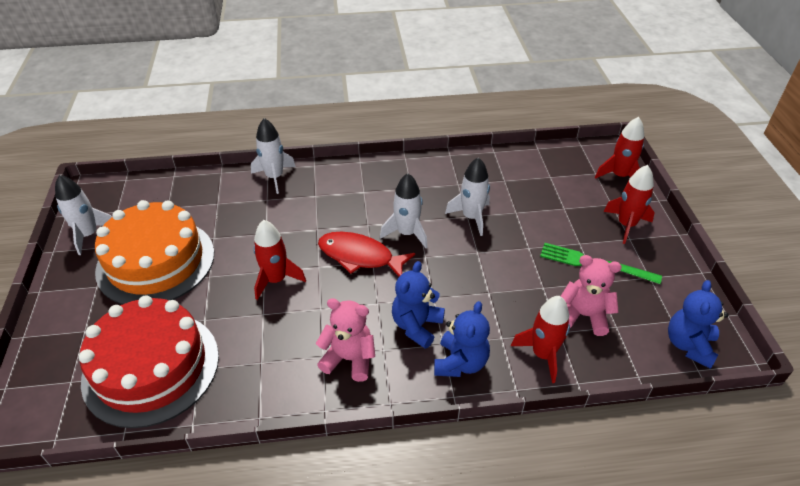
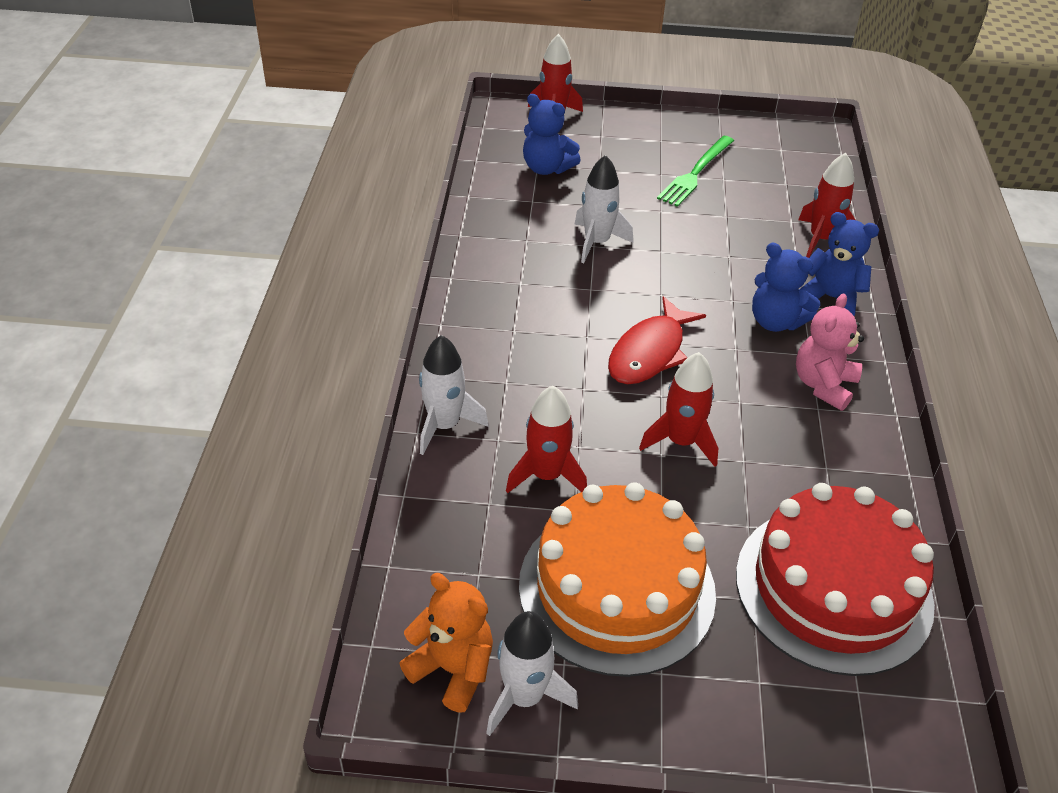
camera: 80 degrees left, 0 degrees up
(108, 208) = (453, 669): none -> orange teddy bear
(407, 233) = (613, 303): white rocket -> none
(584, 315) = (770, 199): pink teddy bear -> none
(626, 225) = (639, 136): red rocket -> red rocket (546, 475)
(689, 345) = (812, 149): blue teddy bear -> blue teddy bear (546, 168)

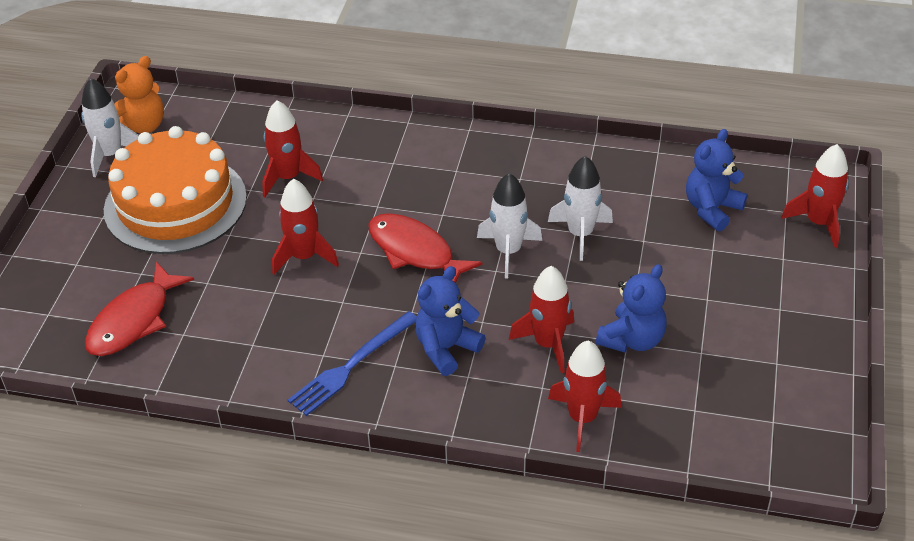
camera: 100 degrees right, 0 degrees up
(444, 425) = (351, 128): white rocket -> white rocket (508, 251)
(695, 173) = (711, 329): green fork -> none
(745, 259) = (548, 344): none -> red rocket
(823, 385) = (351, 365): pink teddy bear -> blue fork
(830, 298) = (478, 402): blue teddy bear -> blue teddy bear (632, 339)
(833, 588) = (134, 320): red cake -> red fish

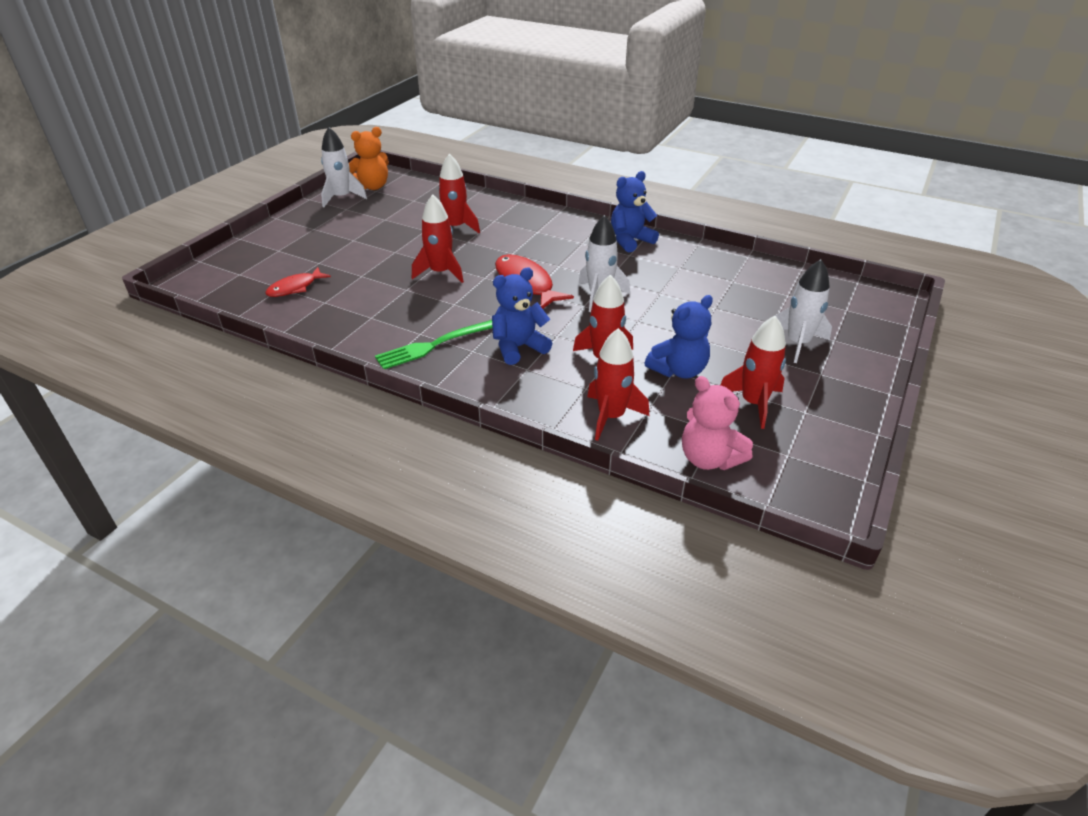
camera: 15 degrees right, 5 degrees down
(134, 320) = (295, 288): red fish -> red fish, size x0.63
(175, 203) = (368, 229): orange cake -> none
(351, 365) = (437, 344): blue fork -> green fork
(580, 234) = (663, 295): white rocket -> white rocket (797, 343)
(698, 446) = (709, 459): none -> pink teddy bear
(711, 209) = (781, 297): blue teddy bear -> blue teddy bear (630, 241)
(818, 223) = (874, 321): red rocket -> red rocket (753, 403)

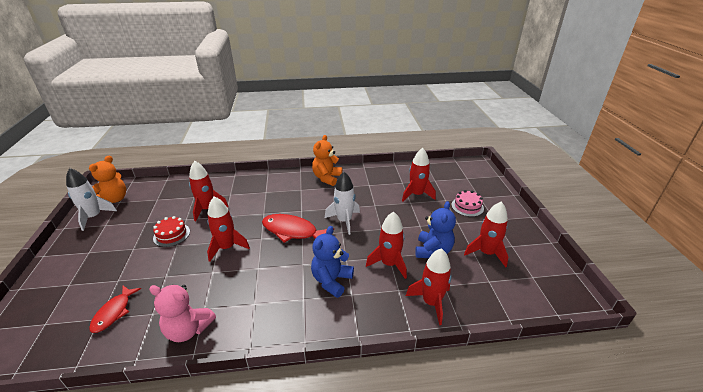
camera: 35 degrees left, 5 degrees down
(398, 240) = (171, 235): none -> red cake
(437, 344) = (275, 306): green fork -> none
(630, 241) = (327, 178): blue teddy bear -> orange teddy bear
(709, 459) = (504, 302): pink teddy bear -> pink teddy bear (188, 330)
(736, 302) = (416, 195): none -> red rocket
(797, 343) = (467, 206): white rocket -> pink cake

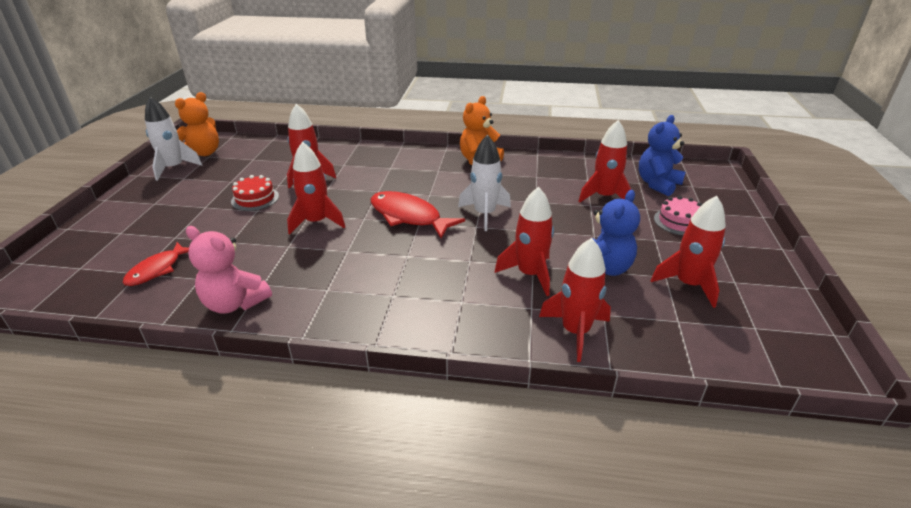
camera: 15 degrees right, 0 degrees up
(331, 281) = (439, 281): blue teddy bear -> blue teddy bear (657, 184)

